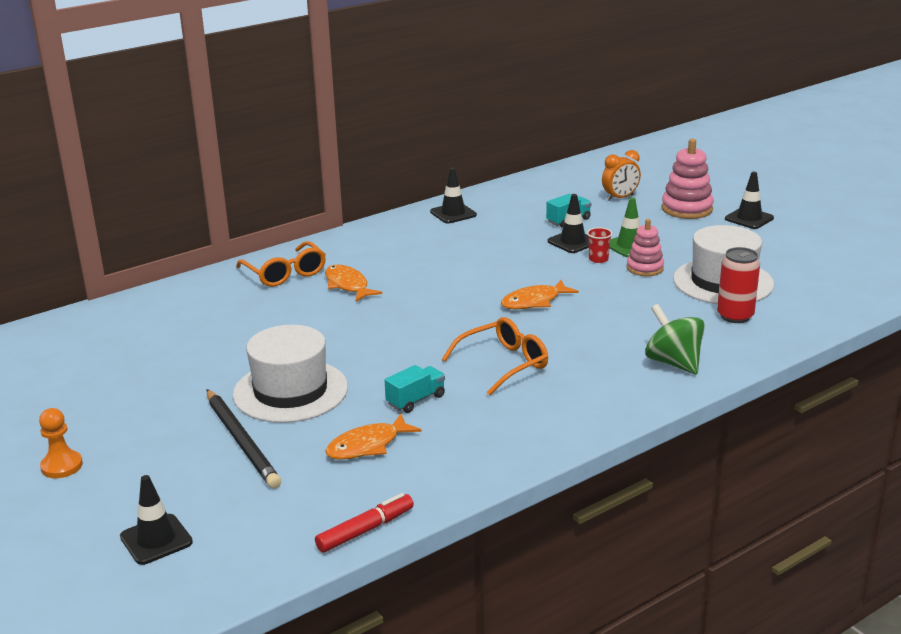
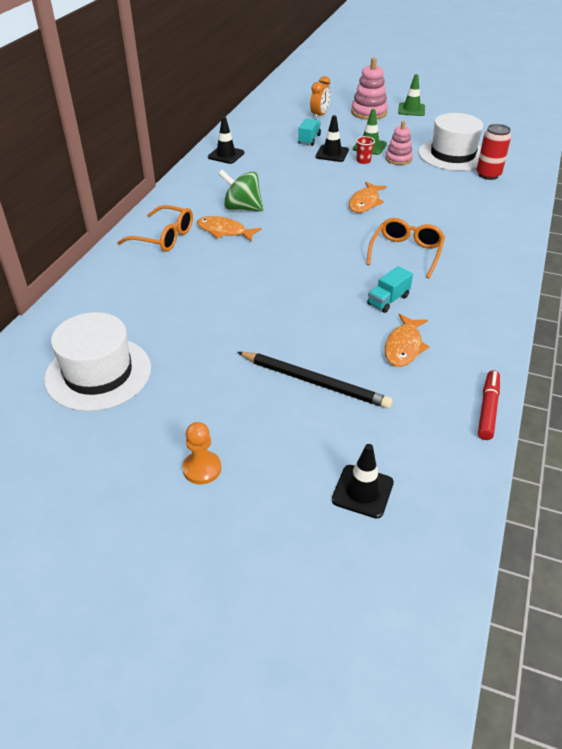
camera: 35 degrees left, 15 degrees up
(290, 391) = (295, 328): white hat -> white hat (98, 373)
(416, 400) = (388, 300): turquoise truck -> turquoise truck turned 150 degrees counterclockwise
(673, 363) = (498, 216): green spinning top -> green spinning top (242, 208)
(749, 218) = (411, 110): black traffic cone -> green traffic cone

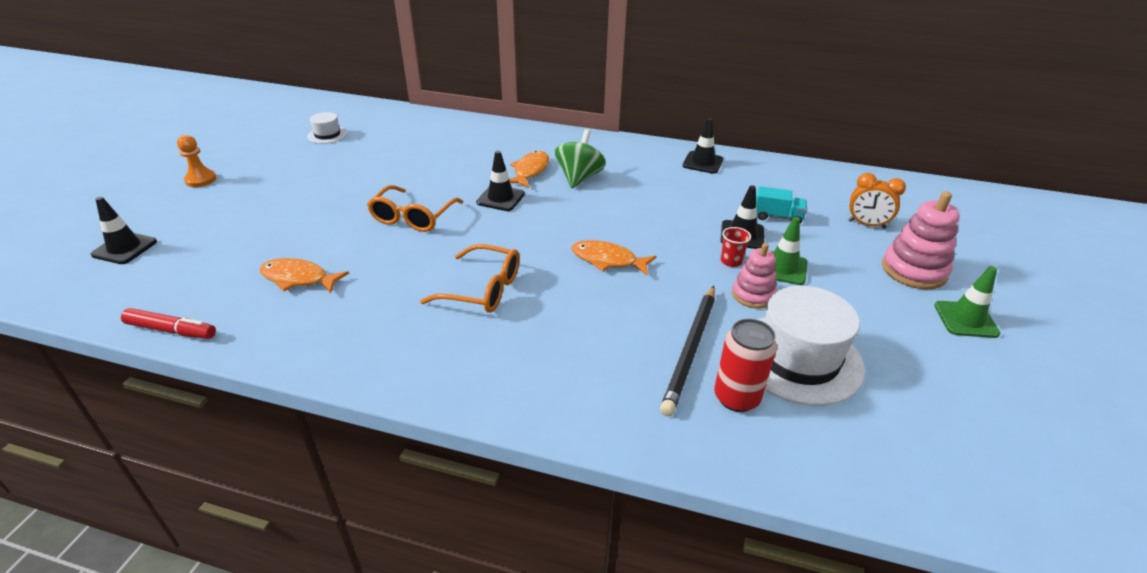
camera: 85 degrees right, 5 degrees down
(98, 373) = (327, 135): white hat -> white hat, size x0.49
(164, 237) = (518, 143): orange glasses -> orange glasses (413, 217)
(273, 246) = (500, 198): none -> black traffic cone
(315, 382) = (270, 225): black pencil -> black pencil (691, 350)
(388, 300) = (384, 271): turquoise truck -> none

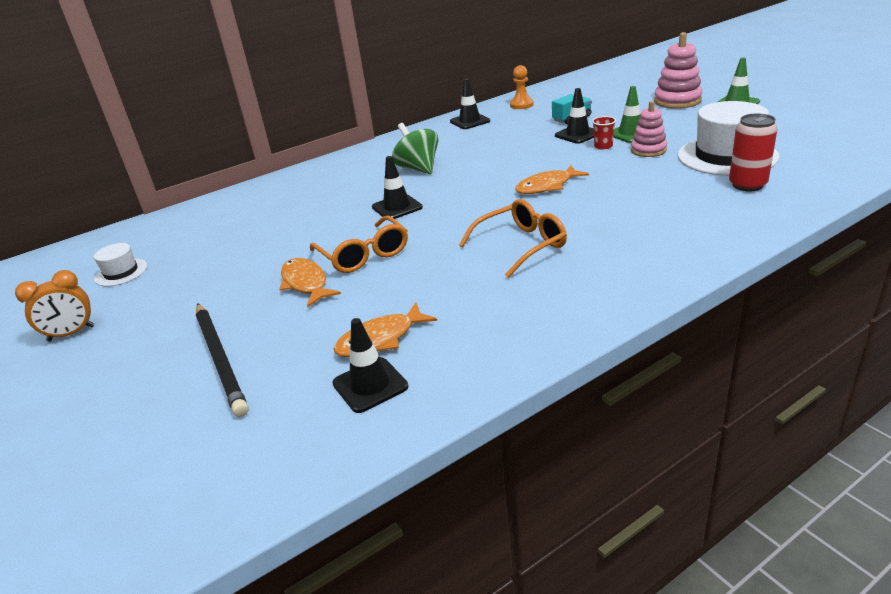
camera: 45 degrees left, 5 degrees down
(124, 248) = (134, 465): black traffic cone -> black traffic cone (370, 385)
(171, 330) = (370, 443): red marker -> none
(201, 180) = (65, 378): orange pawn -> orange pawn (521, 105)
(530, 171) = (374, 185): orange fish -> orange fish (306, 283)
(691, 350) = (685, 186): black pencil -> black pencil (220, 359)
(866, 224) = (615, 98): orange clock -> orange clock (71, 333)

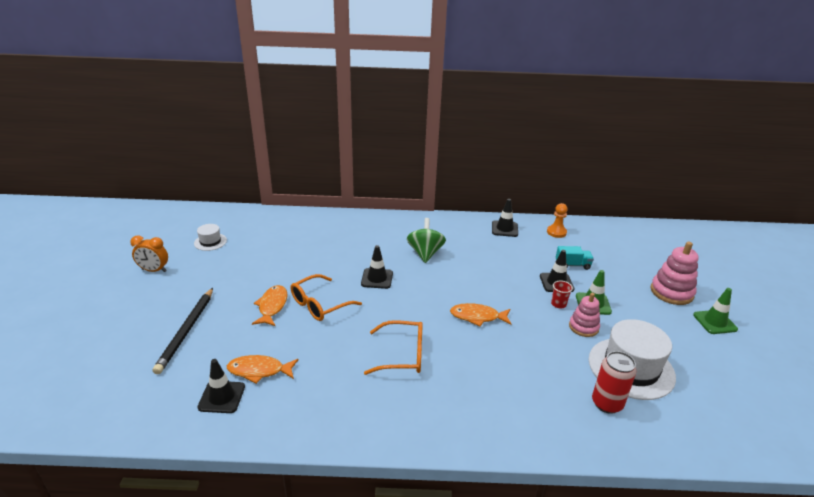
camera: 30 degrees right, 0 degrees up
(364, 255) = (319, 305): orange glasses -> orange glasses turned 45 degrees clockwise

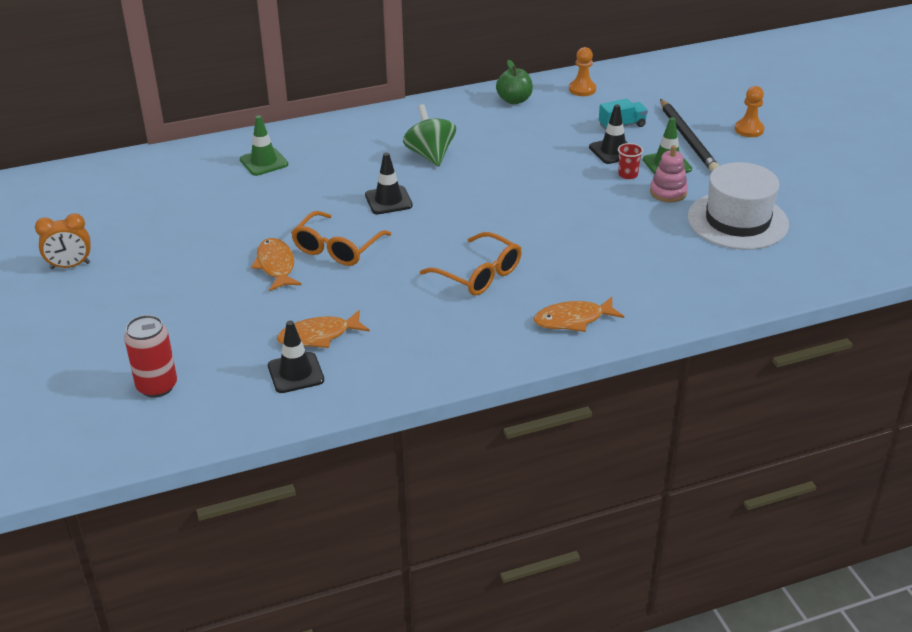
camera: 20 degrees left, 5 degrees up
(186, 331) = (187, 321): black pencil -> black pencil (688, 139)
(210, 242) = (118, 211): white hat -> none
(403, 355) = (479, 274): orange glasses -> orange glasses turned 60 degrees clockwise
(477, 317) = (541, 212): orange fish -> orange fish (573, 320)
(504, 229) = (514, 100): black traffic cone -> green apple
(607, 403) = (727, 261): red can -> red can (157, 386)
(671, 292) = (749, 130): pink stacking toy -> orange pawn
(715, 322) = (807, 151): green traffic cone -> green traffic cone (264, 162)

